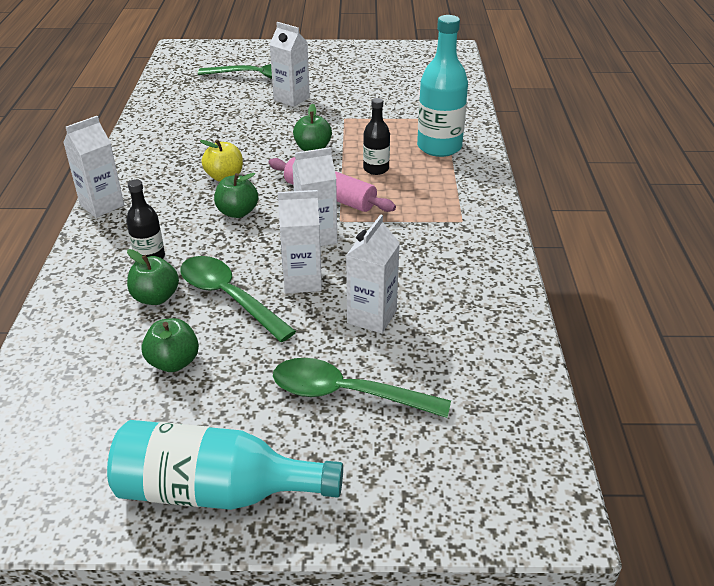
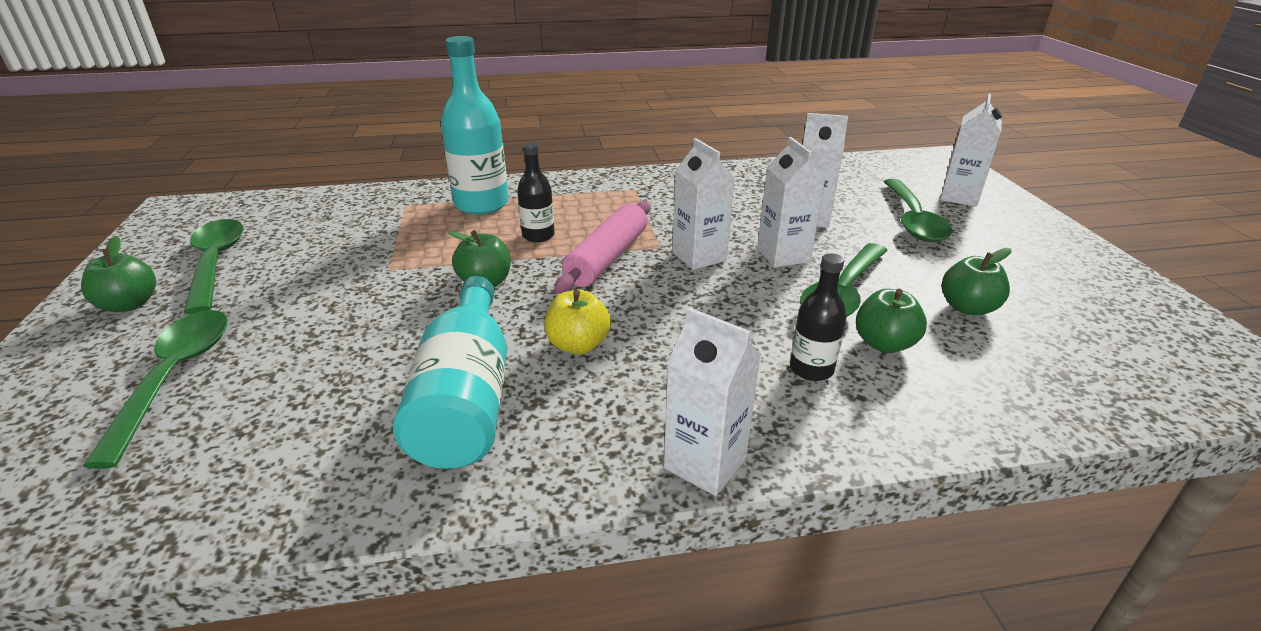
camera: 100 degrees left, 5 degrees down
(215, 491) = (1071, 259): turquoise bottle -> turquoise bottle (466, 398)
(237, 212) = (670, 317): green apple -> green apple (129, 304)
(291, 99) = (301, 323): white carton -> white carton (959, 197)
(370, 70) = (216, 263): none -> green spoon

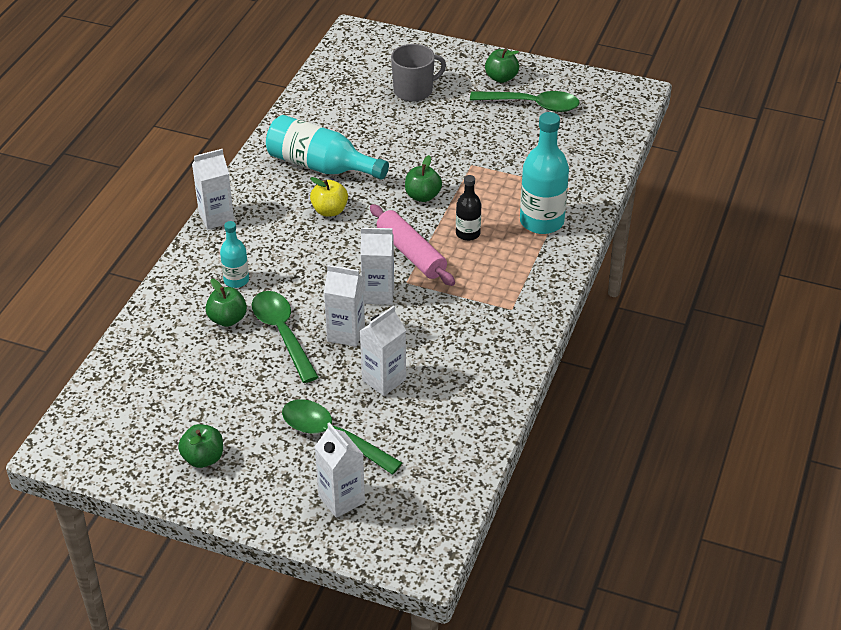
camera: 120 degrees right, 10 degrees up
(175, 377) = (414, 90): green spoon -> grey mug
(811, 369) = (236, 280): black bottle -> turquoise bottle
(968, 308) = (220, 378): green apple -> green apple (203, 458)

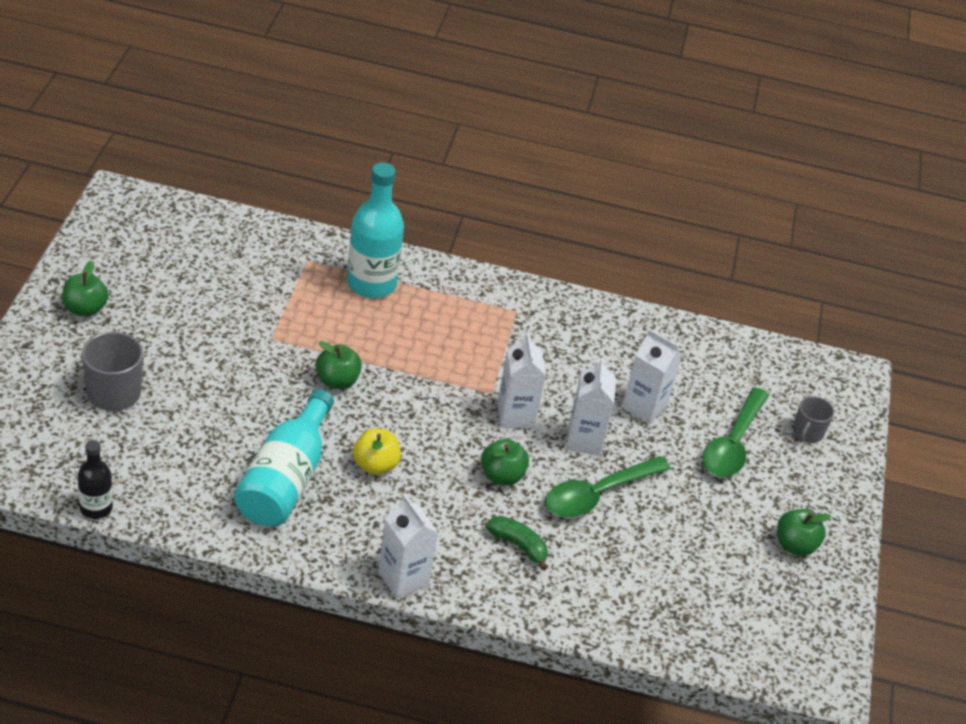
camera: 105 degrees left, 0 degrees up
(227, 319) = (586, 547): green apple -> green apple (502, 476)
(236, 280) = (518, 545): turquoise bottle -> green banana
(341, 499) = (807, 433): white carton -> grey mug
(411, 253) = (442, 389): pink rolling pin -> none
(468, 233) = (400, 342): black bottle -> black bottle (96, 508)
(532, 105) = (146, 283): green spoon -> none

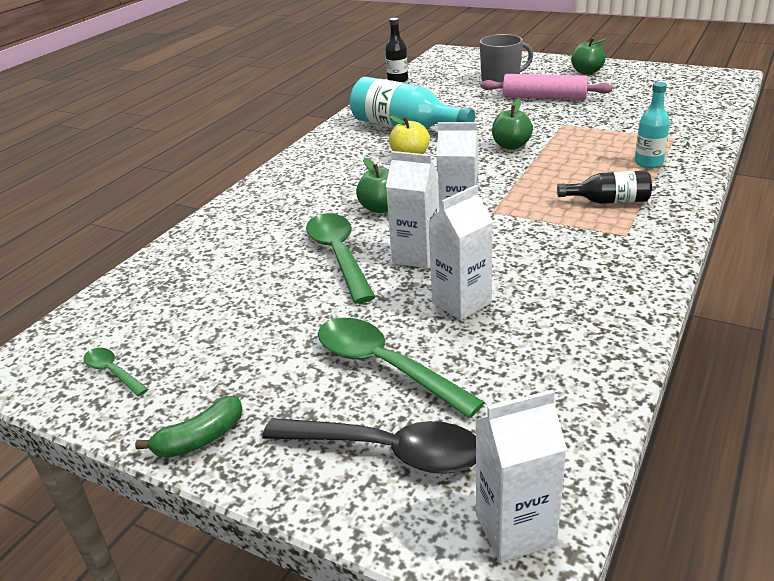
camera: 115 degrees right, 10 degrees down
(182, 351) = (544, 97): none -> pink rolling pin
(371, 283) = (648, 163): turquoise bottle -> turquoise bottle, size x0.55
(403, 578) = (290, 163): white carton -> white carton (515, 530)
(458, 316) = (609, 201): none -> black bottle
(518, 545) = (297, 209): green banana -> green banana (200, 439)
(795, 545) = (200, 387): green apple -> none
(803, 608) = (112, 372): none -> green spoon
(807, 433) = (387, 451): grey mug -> black spoon

